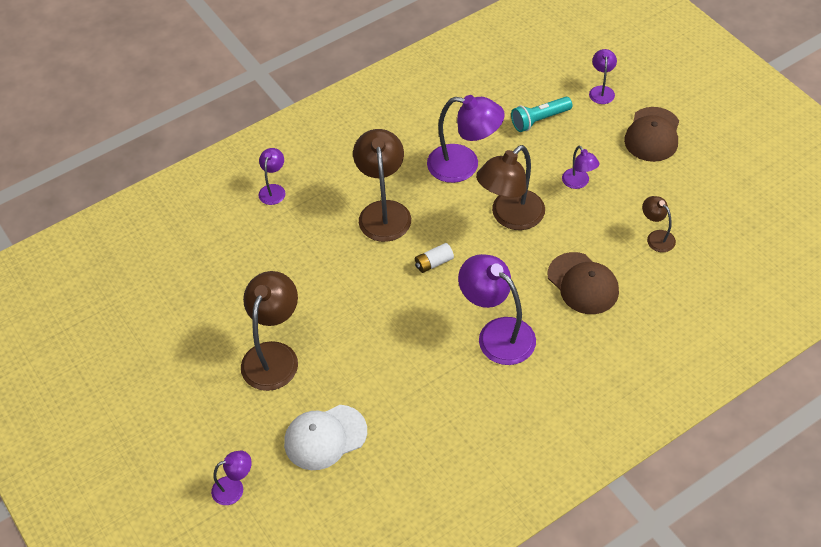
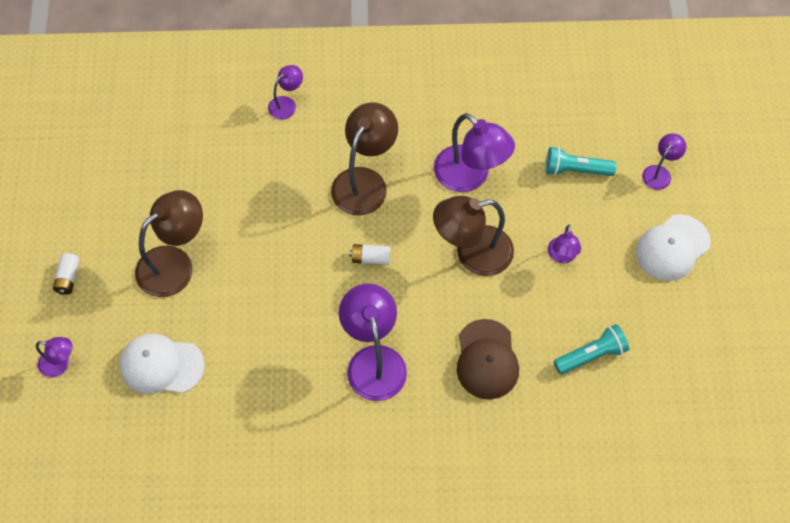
camera: 30 degrees right, 10 degrees up
(187, 418) = (68, 278): none -> white battery
(652, 135) = (672, 248): brown cap -> white cap
(656, 237) = (591, 355): brown lamp -> turquoise flashlight

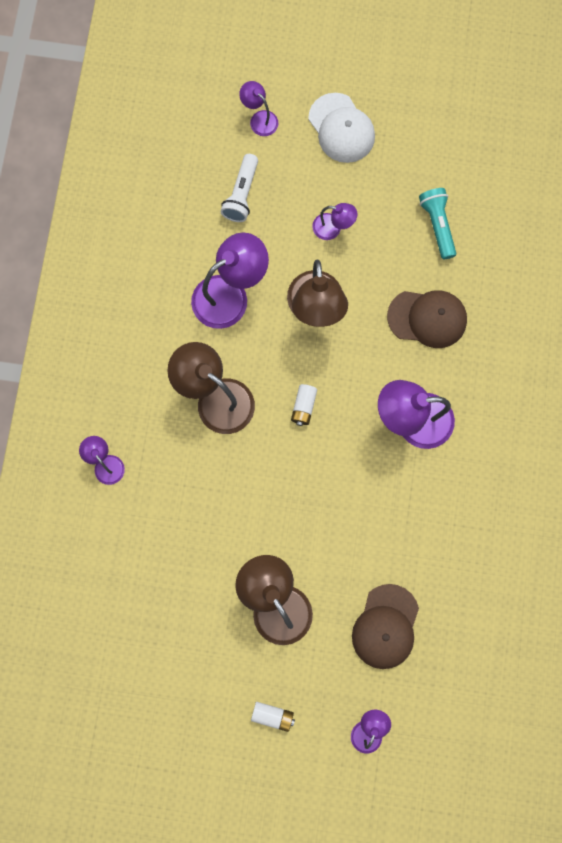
camera: 80 degrees left, 15 degrees up
(161, 365) = (385, 627): white cap -> brown cap
(575, 170) = (242, 194): turquoise flashlight -> white flashlight

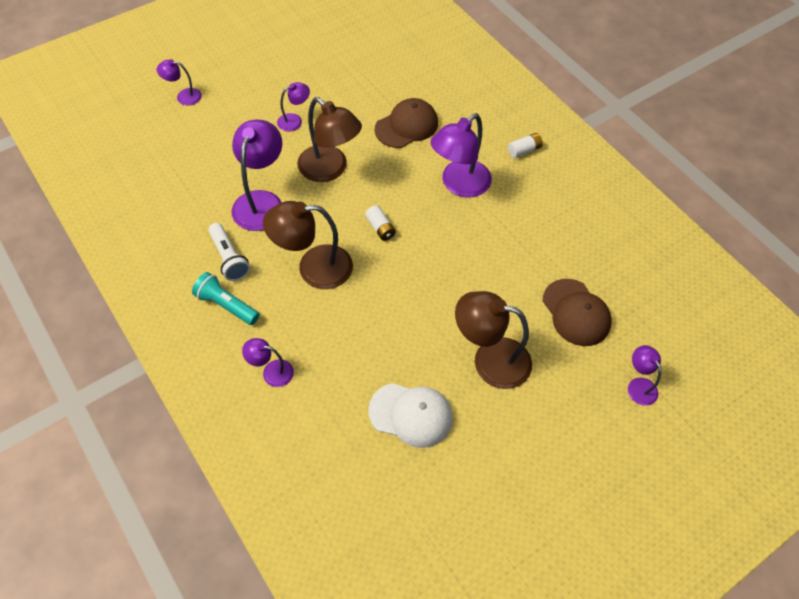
camera: 45 degrees left, 20 degrees down
(242, 194) = (212, 142): white flashlight -> white flashlight (229, 258)
(272, 716) = (569, 436): white battery -> white battery (524, 150)
(341, 128) = (245, 68): white cap -> white cap (411, 414)
(437, 225) = (360, 77): turquoise flashlight -> turquoise flashlight (226, 305)

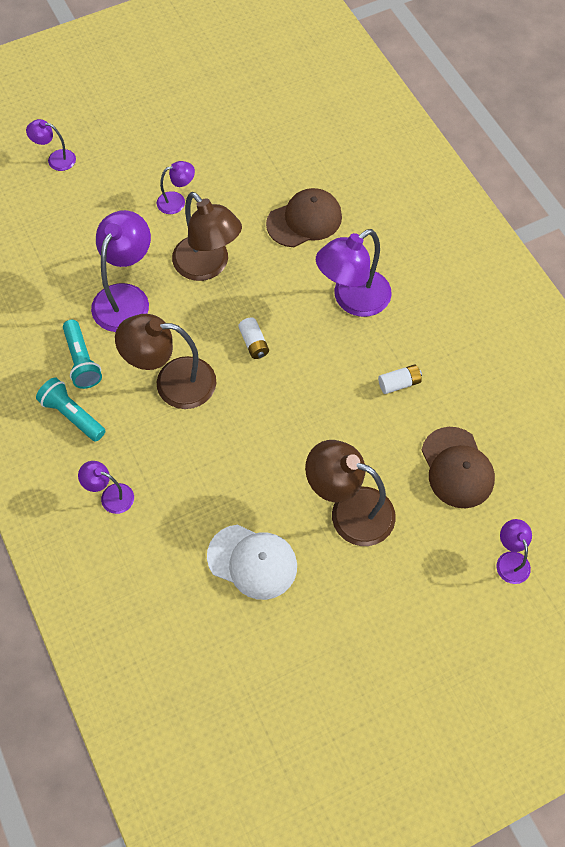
camera: 10 degrees right, 5 degrees up
(229, 258) = (82, 361): white flashlight -> turquoise flashlight
(524, 150) = (436, 264): white battery -> white battery (399, 383)

